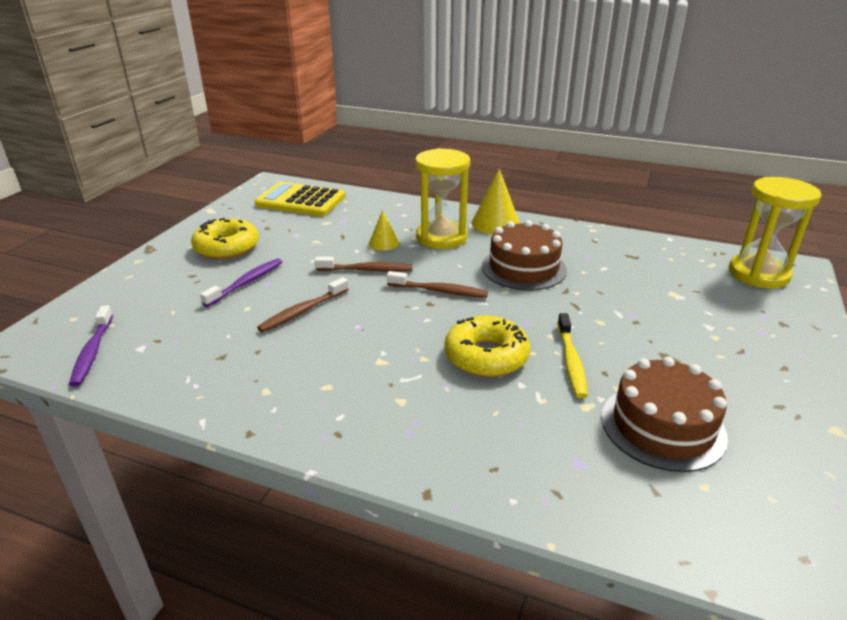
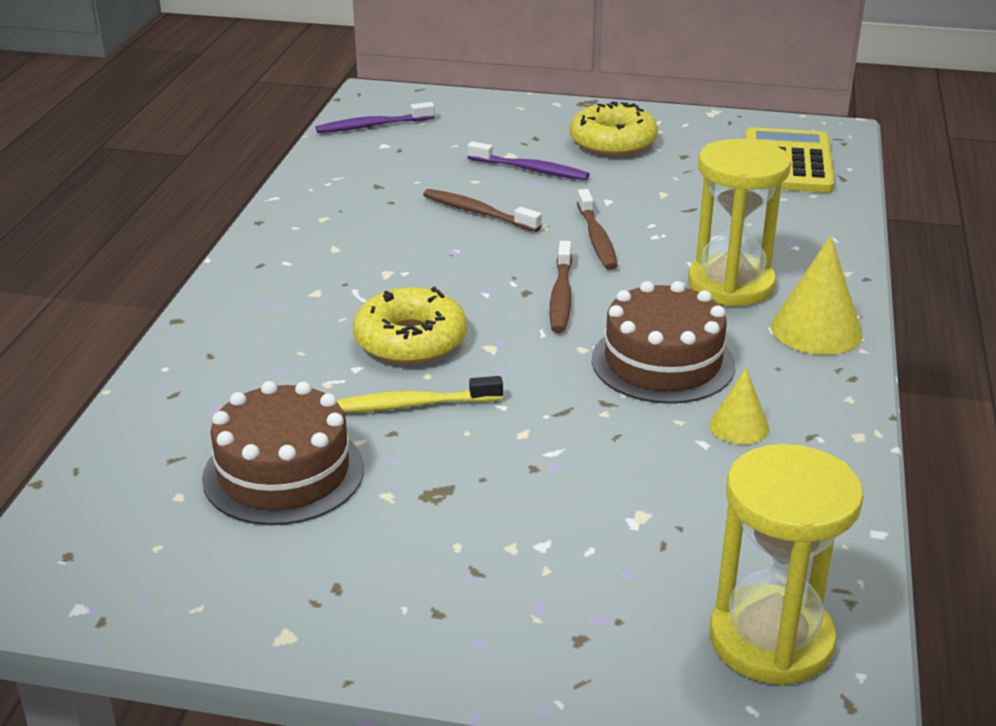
camera: 80 degrees right, 0 degrees up
(383, 243) = (684, 241): yellow cone -> yellow cone (739, 426)

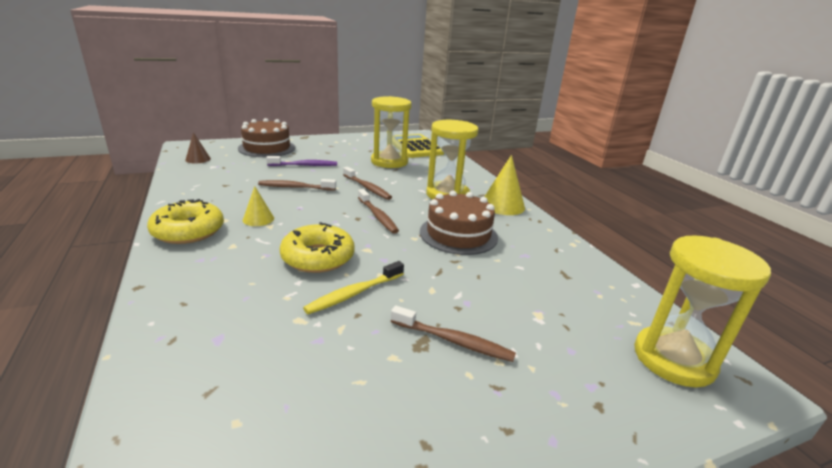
camera: 35 degrees left, 5 degrees down
(283, 473) = (308, 369): brown cake -> brown cake (267, 148)
(372, 126) = (198, 159): purple toothbrush -> brown cone
(479, 504) = (453, 341): none -> brown toothbrush
(613, 142) = (333, 150): yellow donut -> yellow donut (188, 231)
(695, 189) = (389, 162): none -> yellow hourglass
(739, 426) = (524, 254): yellow cone -> yellow cone (258, 219)

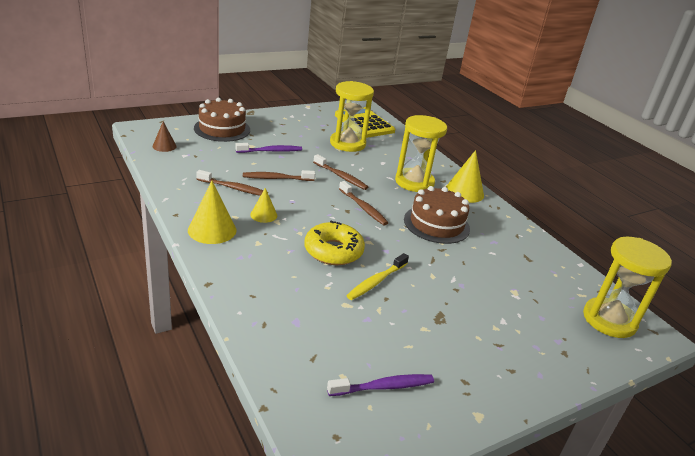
camera: 10 degrees left, 5 degrees up
(188, 231) = (212, 230): yellow donut -> yellow cone
(290, 446) = (383, 387): none -> purple toothbrush
(453, 341) = (461, 315): brown toothbrush -> brown toothbrush (234, 188)

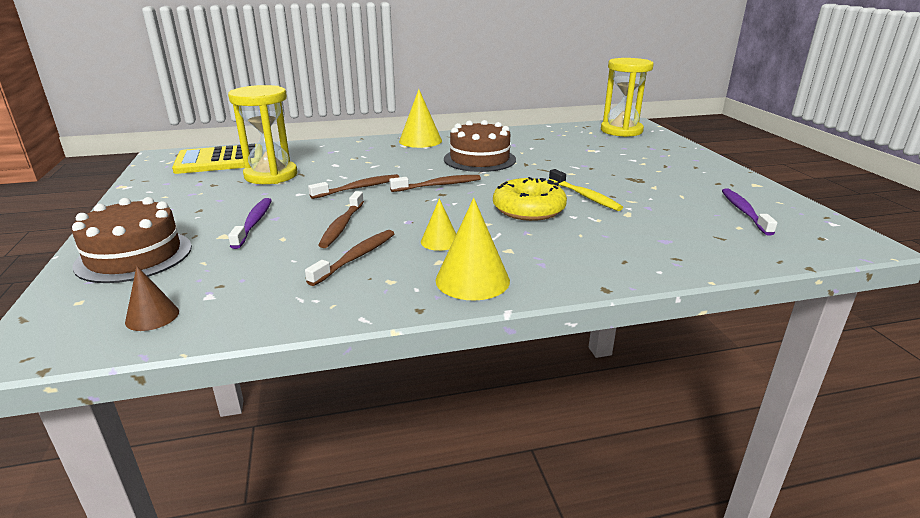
camera: 70 degrees left, 5 degrees down
(414, 182) = (390, 156): yellow hourglass -> none

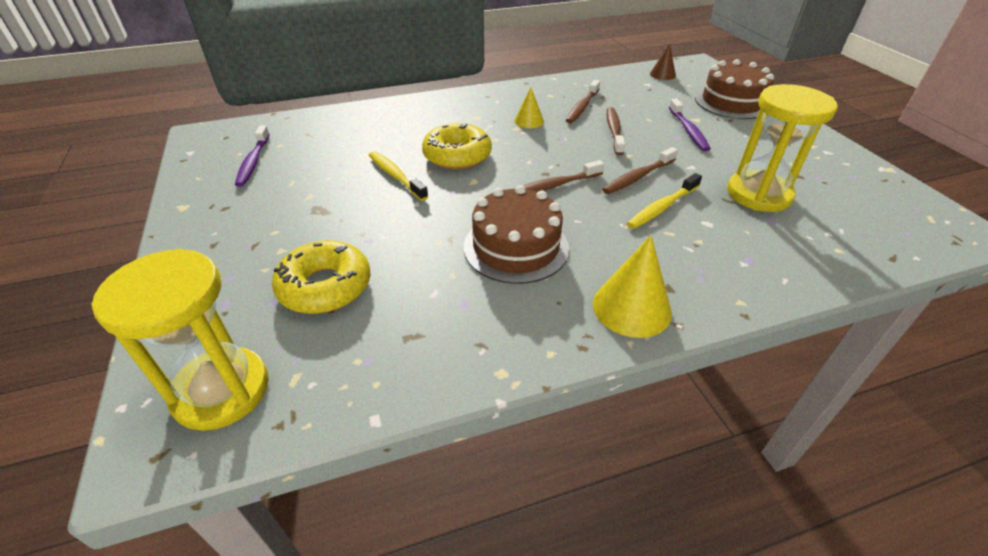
camera: 175 degrees right, 15 degrees up
(220, 161) = (868, 223): yellow calculator -> none
(359, 171) = (662, 207): none -> yellow toothbrush
(472, 280) = (500, 97): yellow cone -> none
(598, 150) = (325, 286): none -> yellow donut

